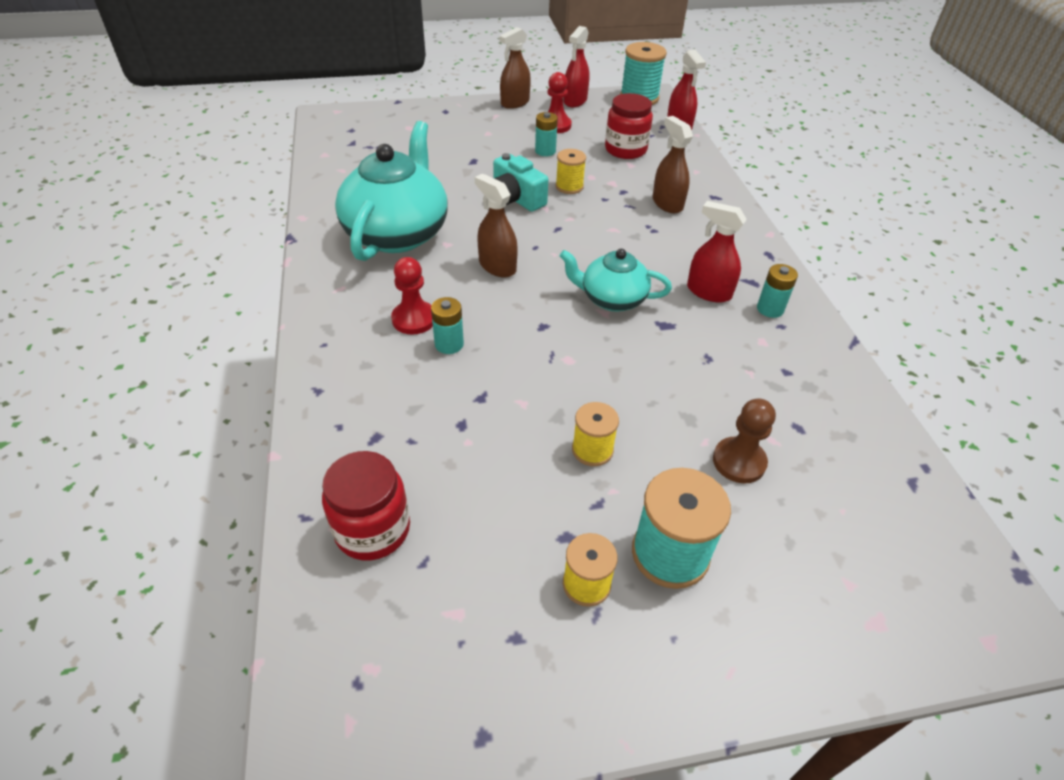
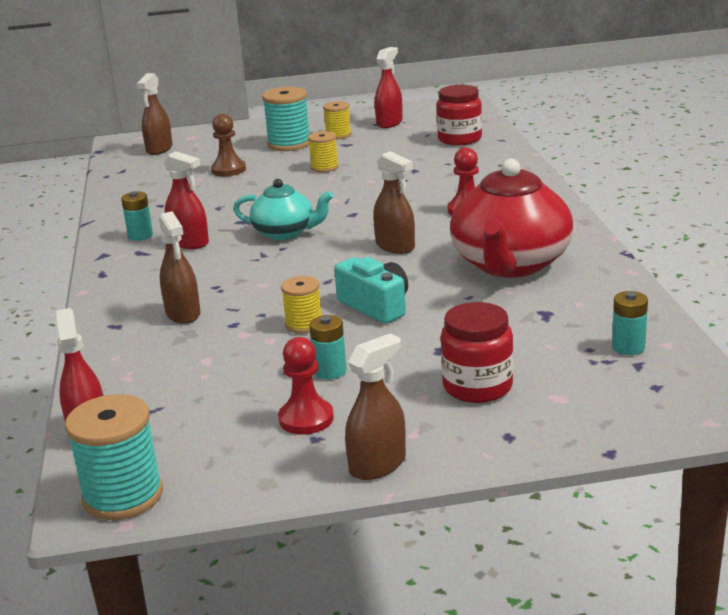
camera: 175 degrees left, 20 degrees down
(397, 233) = (510, 264): turquoise teapot -> red teapot
(449, 344) = (432, 200): turquoise battery -> turquoise battery (628, 347)
(575, 101) = (257, 478): red spray bottle -> red spray bottle (389, 123)
(625, 150) = (203, 382): red jar -> red jar (477, 387)
(905, 565) = (159, 149): none -> brown spray bottle

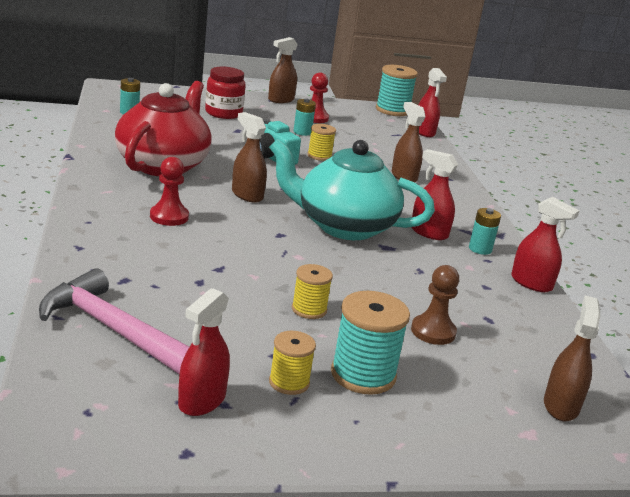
camera: 175 degrees right, 0 degrees up
(111, 214) = (531, 283): none -> red spray bottle
(285, 232) = (343, 226): turquoise teapot -> turquoise teapot, size x1.75
(459, 139) = (114, 330): red jar -> pink hammer

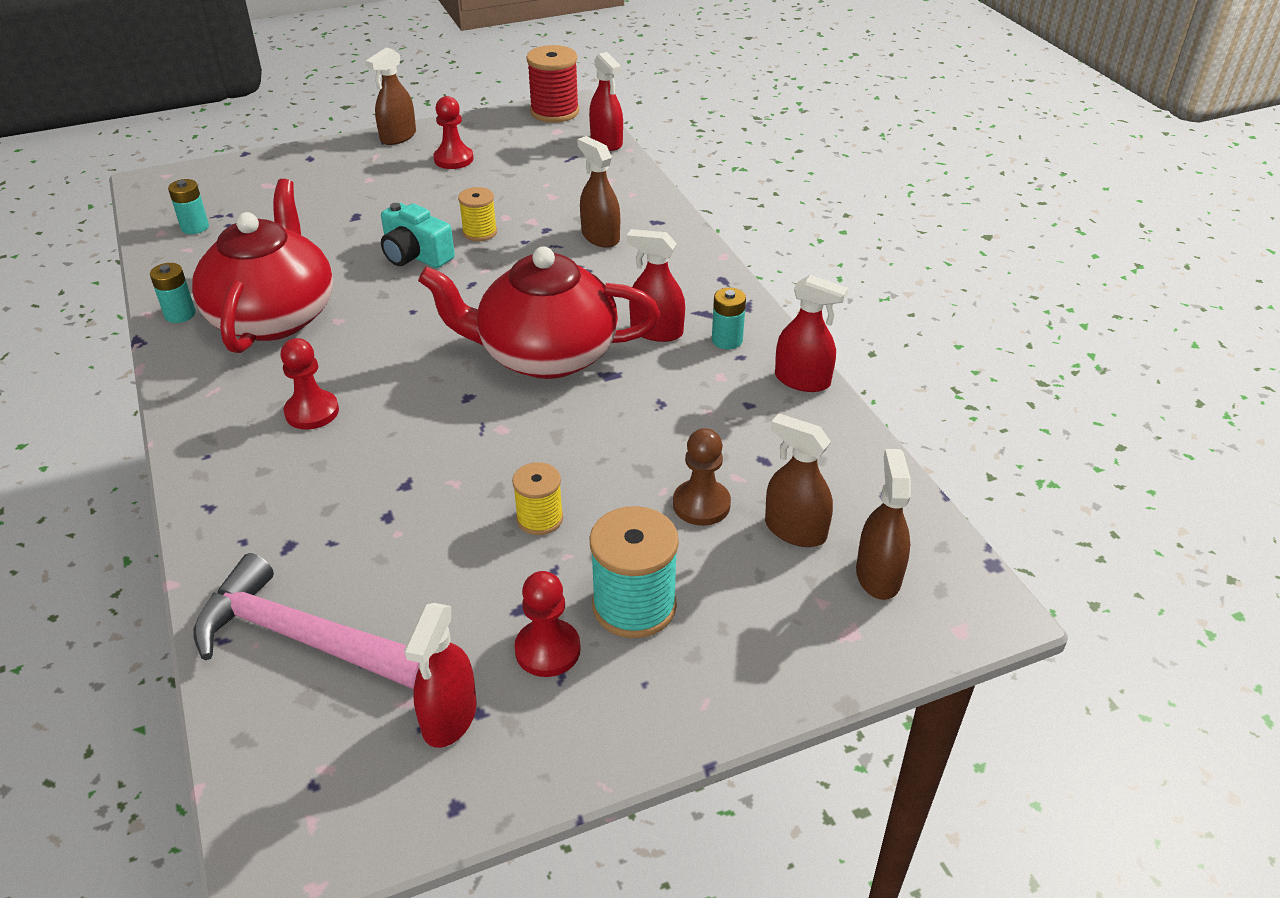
camera: 10 degrees left, 15 degrees up
(223, 113) = (327, 188): red jar -> none
(247, 195) = (404, 338): brown spray bottle -> brown spray bottle (795, 530)
(289, 382) = (547, 650): yellow spool -> red pawn
(302, 132) = (444, 193): turquoise battery -> turquoise battery (180, 314)
(343, 226) = (545, 355): turquoise teapot -> red teapot
(392, 110) = (554, 112): turquoise spool -> red spool

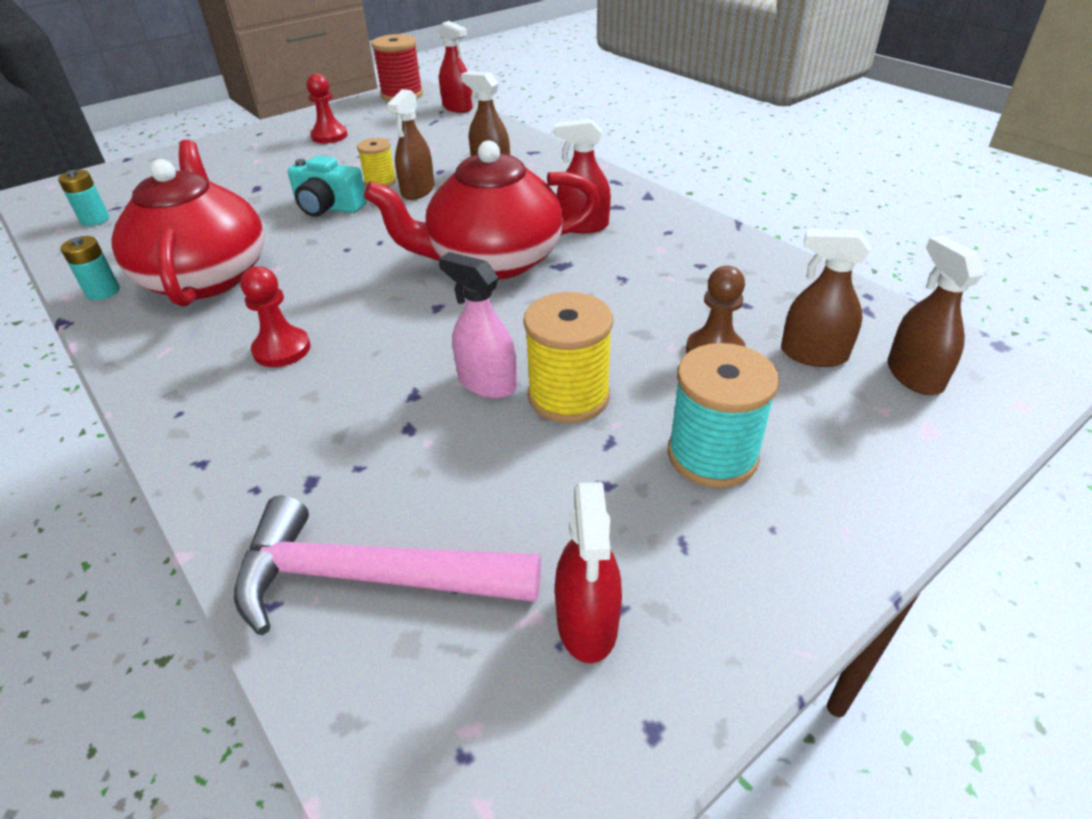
camera: 15 degrees left, 0 degrees up
(398, 137) = (270, 128): brown spray bottle -> brown spray bottle (418, 191)
(474, 488) = (487, 383): none -> pink spray bottle
(539, 518) = (568, 396): yellow spool -> yellow spool, size x1.66
(547, 650) = (652, 520): red pawn -> none
(727, 340) = (648, 222): turquoise battery -> none
(802, 380) = (733, 239): red spray bottle -> none

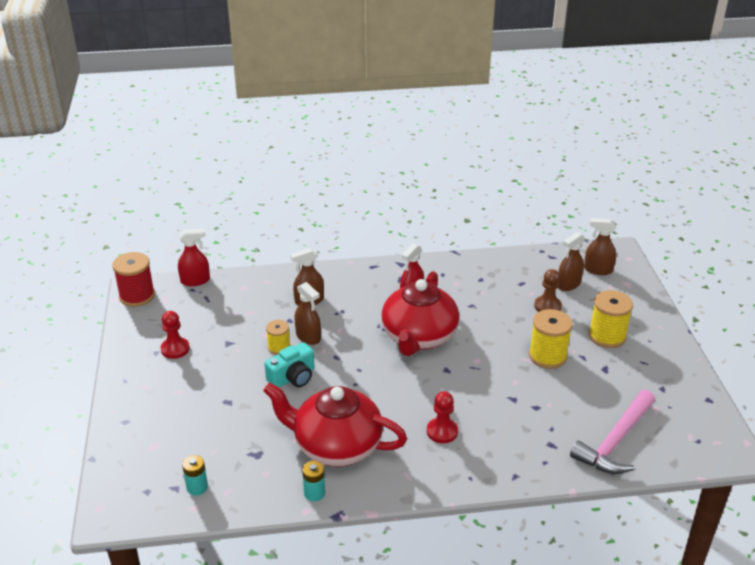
camera: 60 degrees left, 5 degrees down
(487, 383) = (521, 375): pink spray bottle -> none
(587, 623) = (664, 397): red spray bottle -> none
(712, 455) = (607, 336): turquoise spool -> yellow spool

